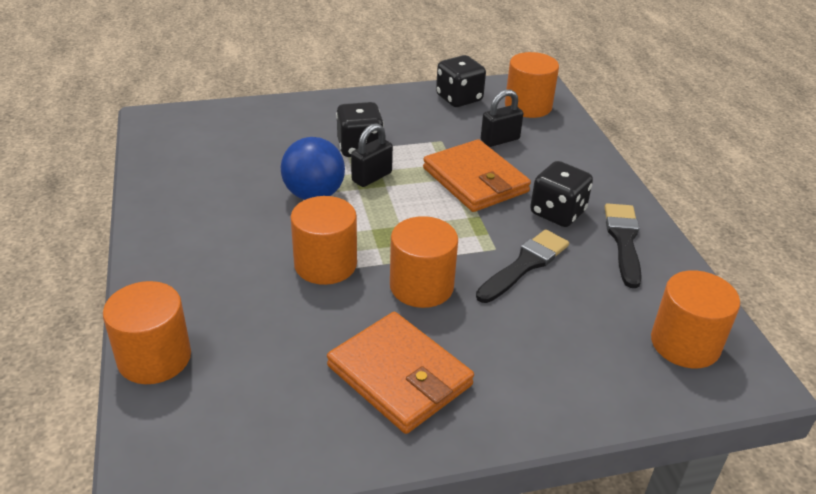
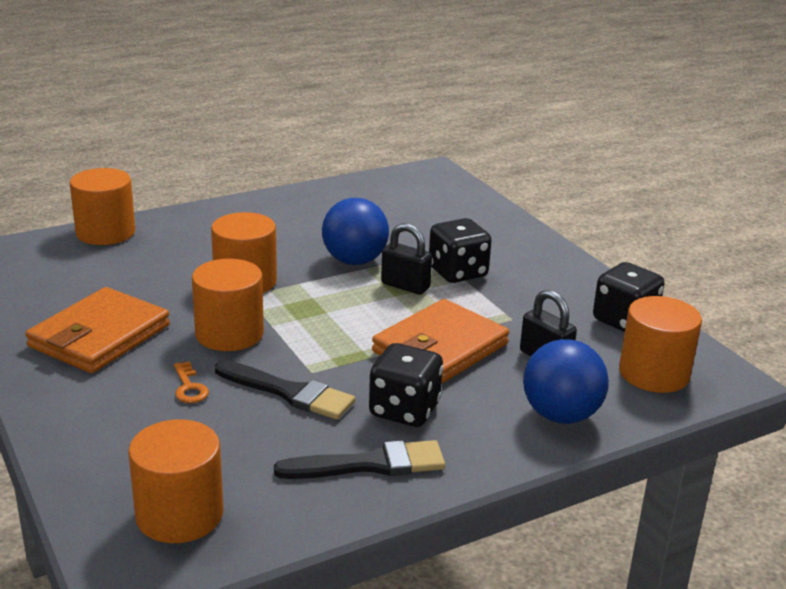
camera: 75 degrees right, 10 degrees down
(507, 321) = (189, 387): none -> orange key
(571, 151) = (561, 415): none -> blue ball

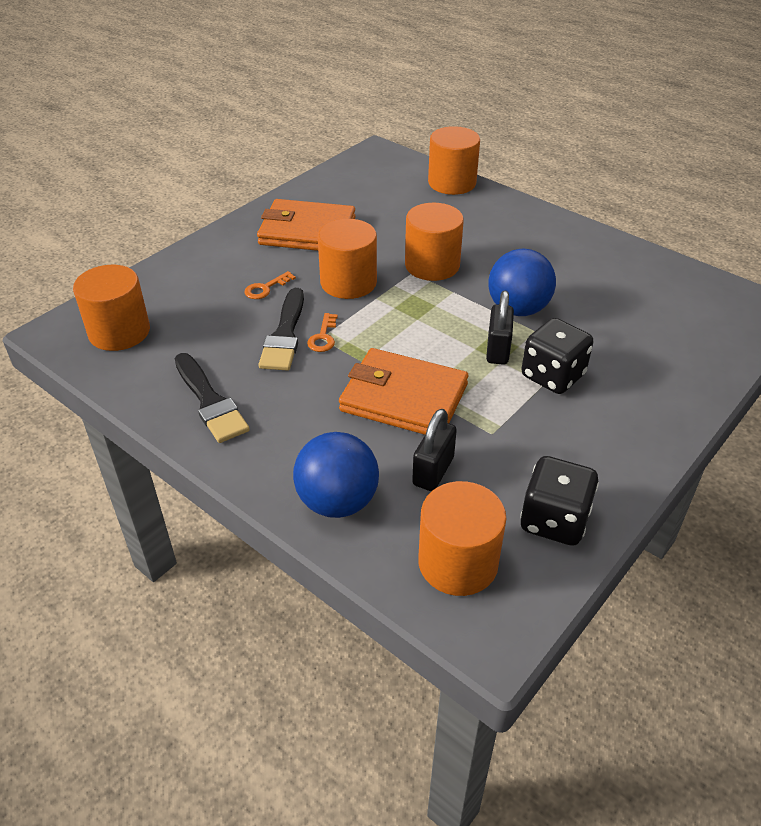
camera: 70 degrees right, 15 degrees up
(312, 370) = (323, 337): none -> orange key
(404, 410) = (293, 401): black dice -> none

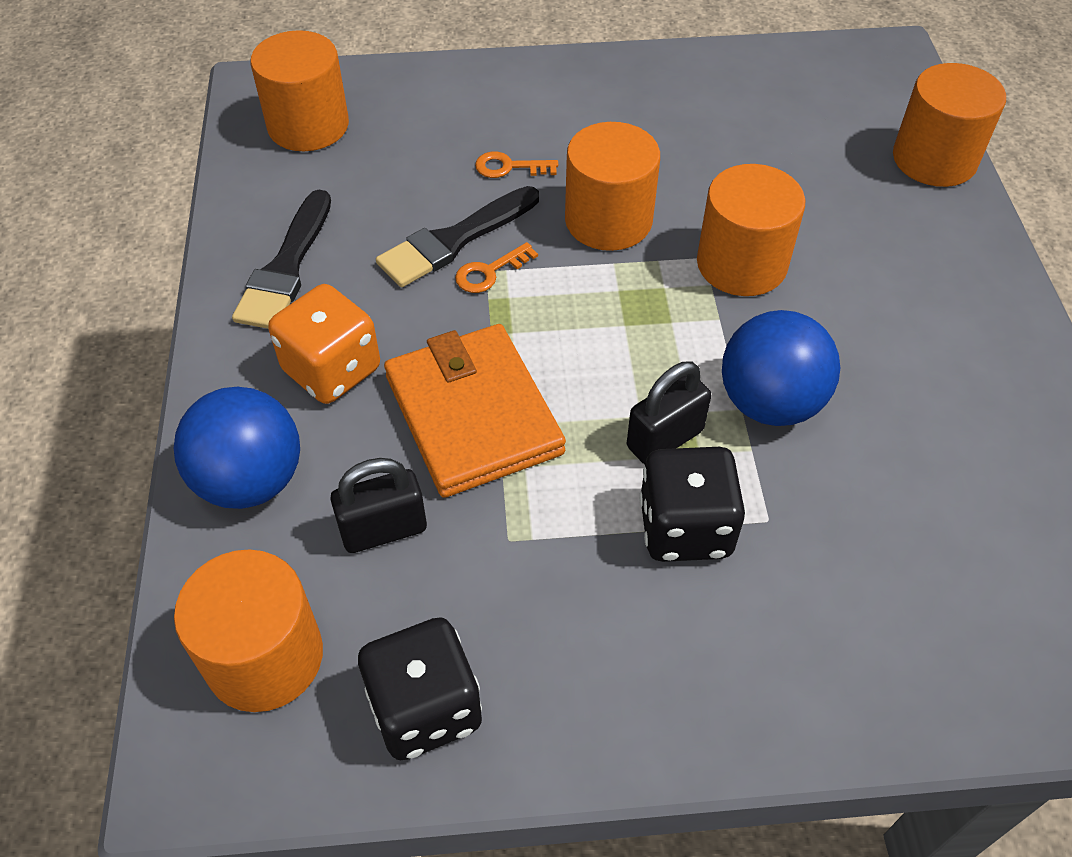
camera: 45 degrees right, 10 degrees up
(306, 428) = (332, 370): none -> orange dice
(307, 231) = (651, 120): orange wallet -> none

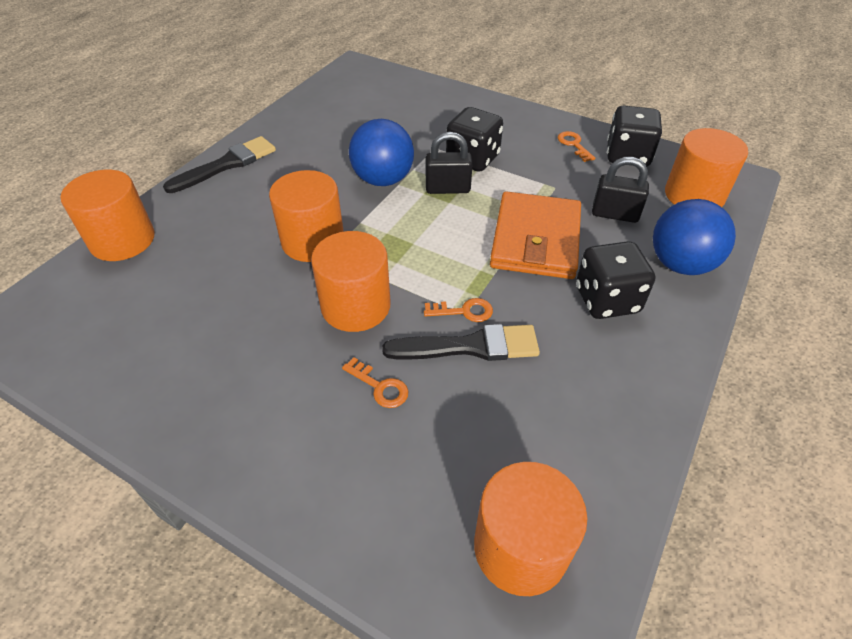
camera: 145 degrees left, 5 degrees down
(286, 268) = (609, 389): black brush -> black brush (227, 164)
(332, 370) = (606, 300): orange dice -> black dice
(542, 680) = (574, 145): none -> orange key

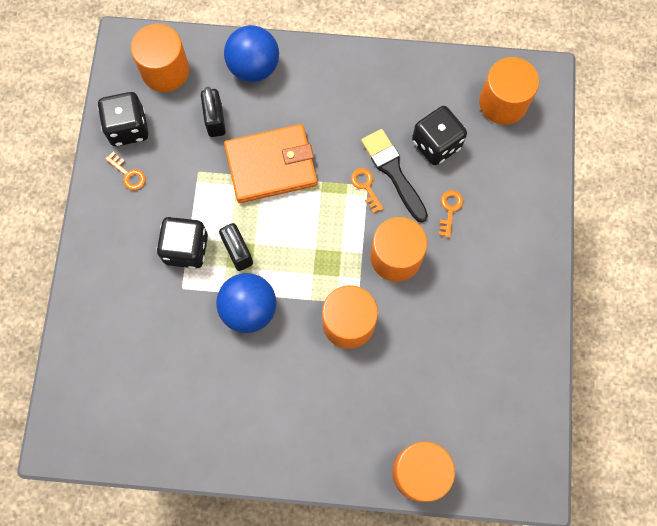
camera: 115 degrees left, 25 degrees up
(227, 164) = (289, 459): black brush -> none
(574, 145) = (128, 174): orange key -> orange key turned 90 degrees counterclockwise
(606, 300) = (312, 104): black dice -> black dice (436, 144)

